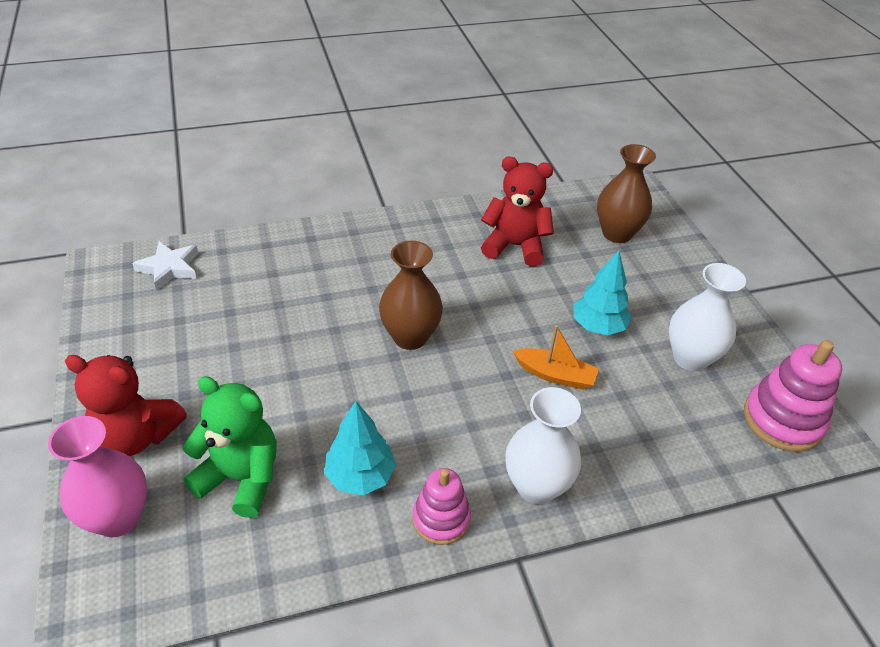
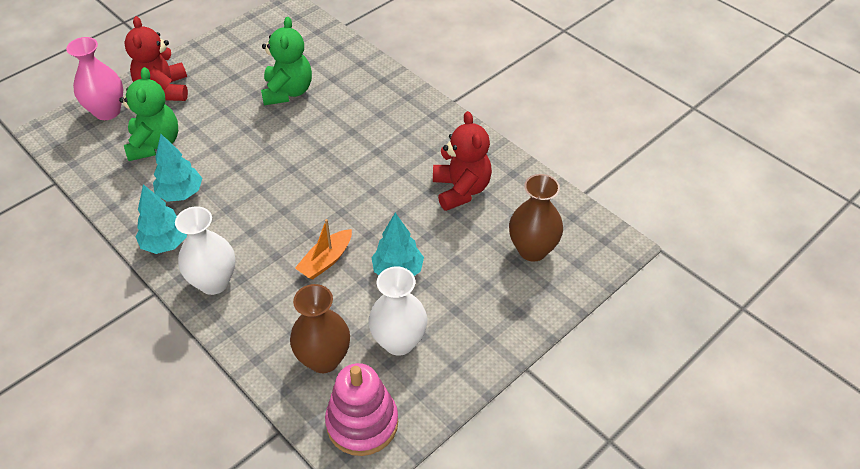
camera: 65 degrees right, 5 degrees up
(169, 268) = (305, 34): white star -> none
(259, 317) = (288, 92): none -> green teddy bear
(410, 337) = (315, 169): brown vase -> brown vase (324, 359)
(441, 519) = (165, 243): pink stacking toy -> turquoise tree
(555, 375) = (326, 260): orange boat -> orange boat turned 45 degrees clockwise

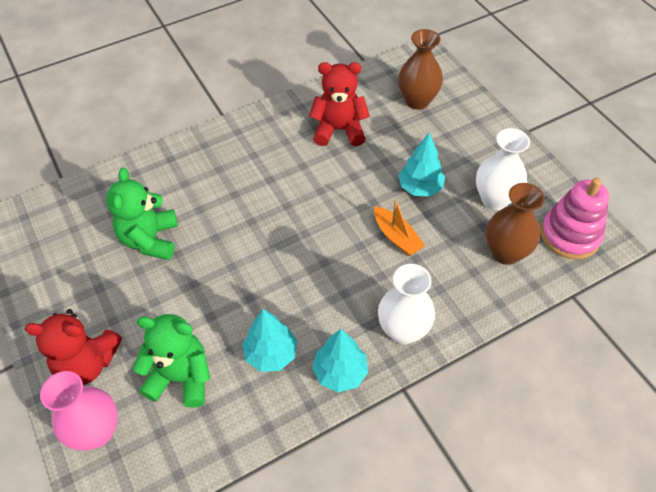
camera: 75 degrees left, 5 degrees up
(288, 92) = (150, 239): green teddy bear -> green teddy bear turned 105 degrees counterclockwise

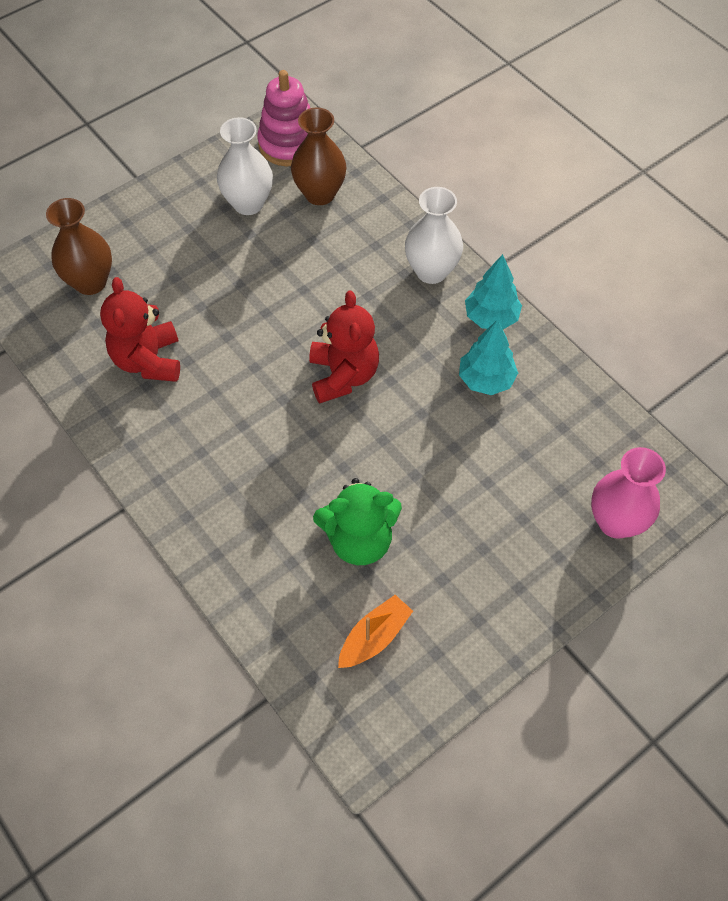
camera: 100 degrees left, 5 degrees up
(87, 363) = (543, 558): red teddy bear -> red teddy bear (343, 375)
(181, 377) = (534, 457): green teddy bear -> none
(396, 237) = (314, 286): orange boat -> orange boat (374, 637)
(420, 188) = (238, 270): turquoise tree -> none

